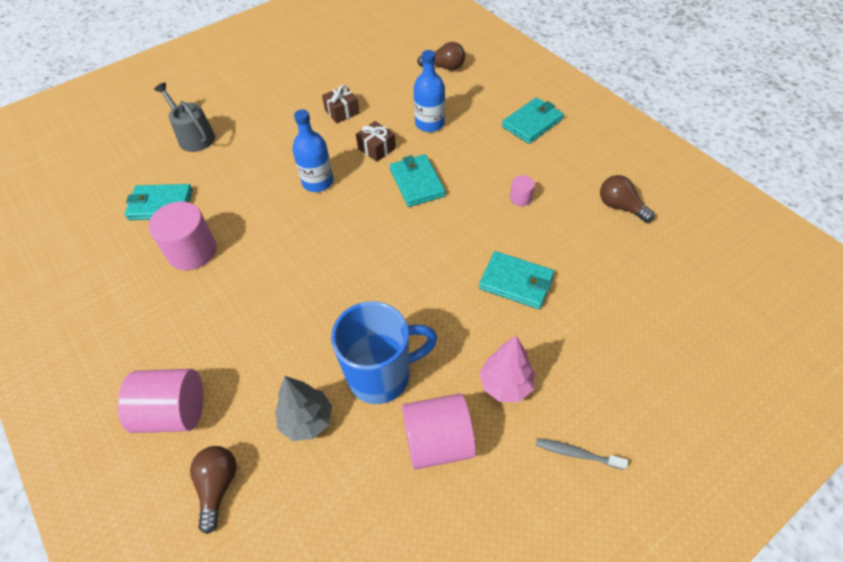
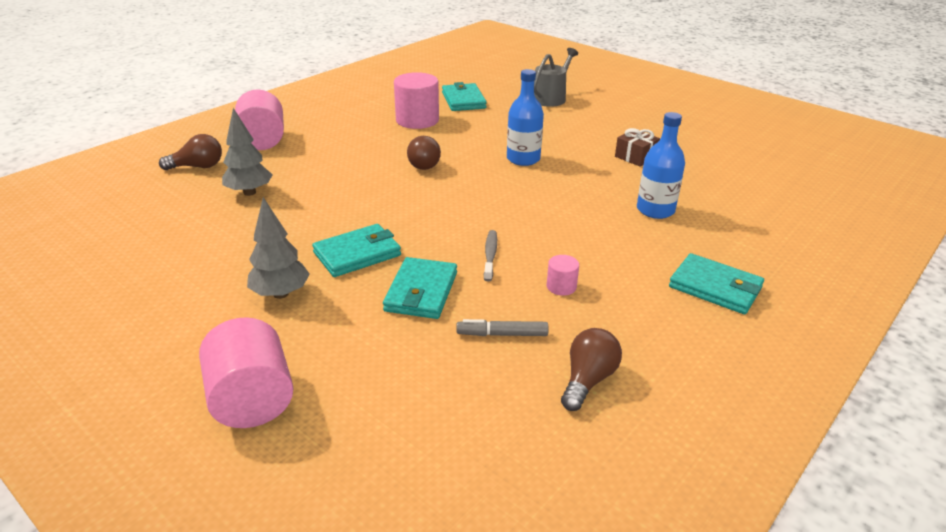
camera: 75 degrees right, 20 degrees down
(376, 148) = (590, 183): brown gift -> none
(381, 375) = (293, 221): blue mug -> none
(417, 183) = (550, 212): turquoise wallet -> turquoise wallet (357, 254)
(438, 441) = (220, 258): pink cylinder -> pink cylinder (252, 400)
(444, 67) = (773, 209): brown light bulb -> brown light bulb (424, 163)
(505, 384) = (281, 294): pink tree -> grey tree
(572, 241) = (502, 334): none -> grey marker
(576, 453) = (191, 348): grey toothbrush -> grey toothbrush (490, 255)

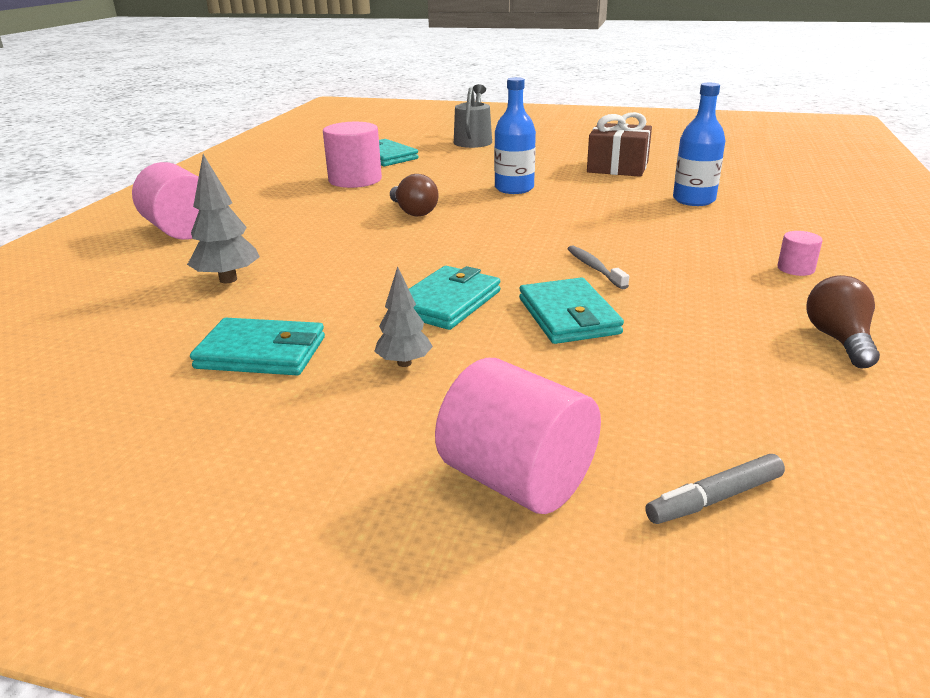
camera: 25 degrees left, 5 degrees down
(198, 167) = (119, 271): brown light bulb -> none
(281, 294) = (404, 363): grey tree -> grey tree, size x0.67
(502, 334) = (704, 328): grey marker -> grey marker (714, 499)
(561, 286) = (700, 275): pink cylinder -> pink cylinder (795, 269)
(635, 157) = (617, 167): brown gift -> brown gift, size x1.60
(715, 287) = (829, 241): turquoise wallet -> turquoise wallet (261, 352)

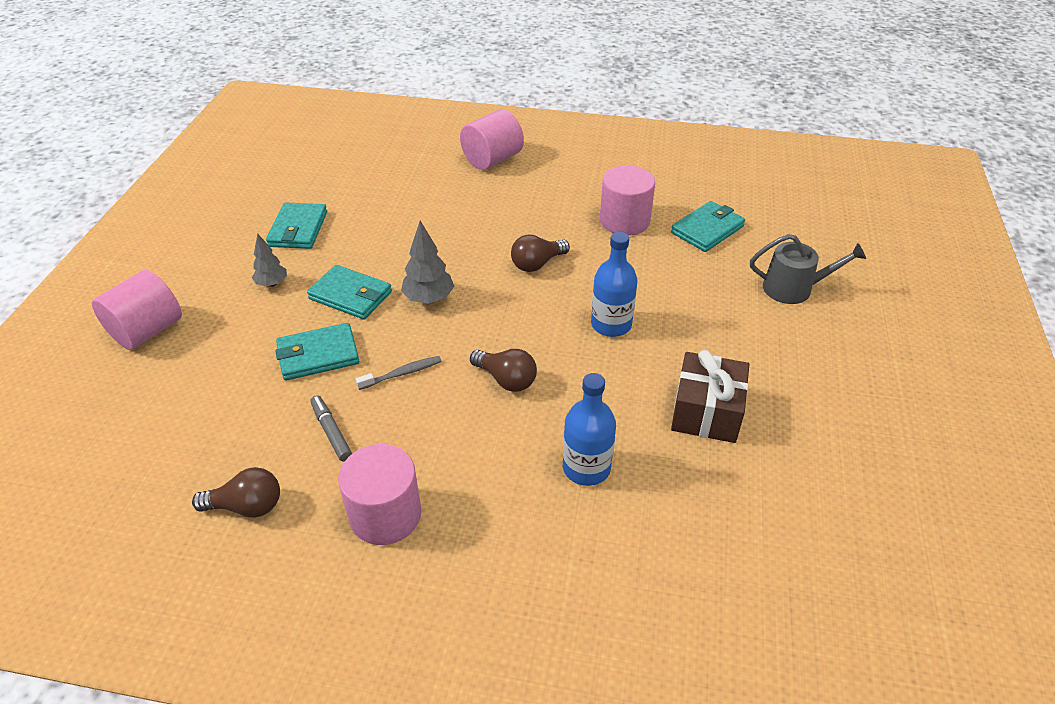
camera: 85 degrees right, 15 degrees up
(228, 279) = (402, 197): grey tree -> grey tree (429, 299)
(594, 224) = (506, 379): none -> brown light bulb
(714, 499) = (104, 402): grey marker -> grey marker (331, 432)
(795, 269) = (385, 514): pink cylinder -> pink cylinder, size x2.11

